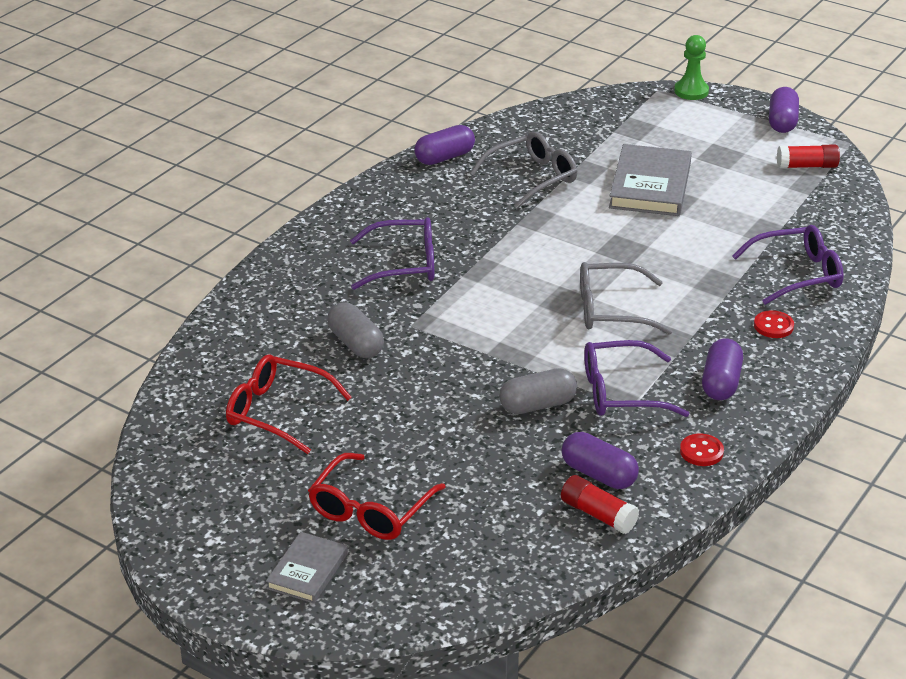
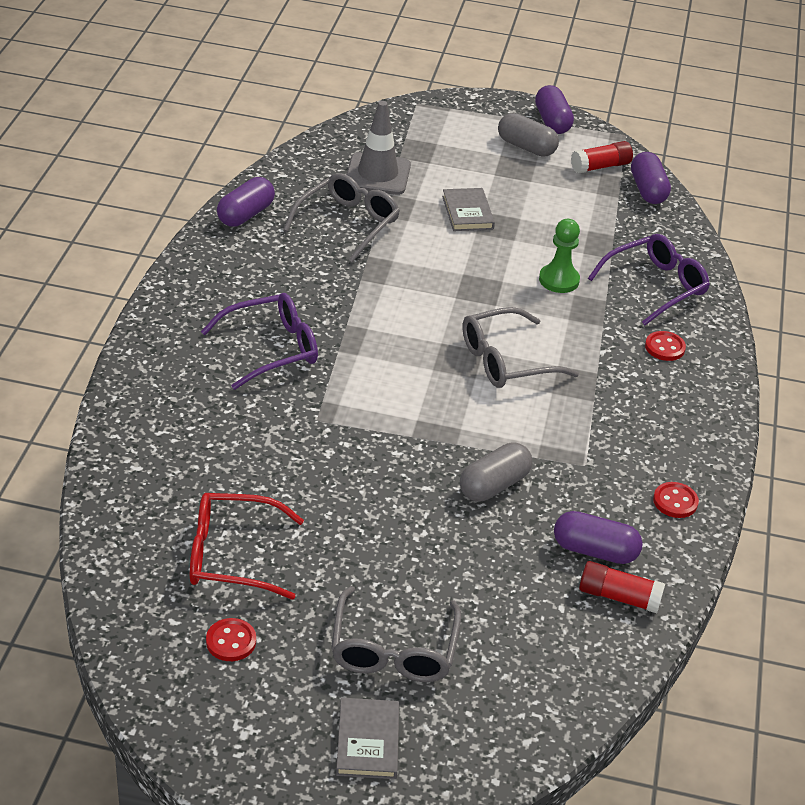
camera: 25 degrees left, 5 degrees up
(239, 473) = (231, 641): none -> red button
(355, 344) = (271, 454): grey capsule -> grey capsule (526, 147)
(371, 509) = (393, 649): red glasses -> grey glasses
(584, 143) = (377, 174): none -> grey traffic cone
(621, 392) = (565, 452): purple glasses -> none
(650, 185) = (467, 213): grey book -> grey book, size x0.57
(691, 91) = (449, 100): green pawn -> green pawn (559, 280)
(721, 383) = (651, 421): purple capsule -> purple capsule (648, 190)

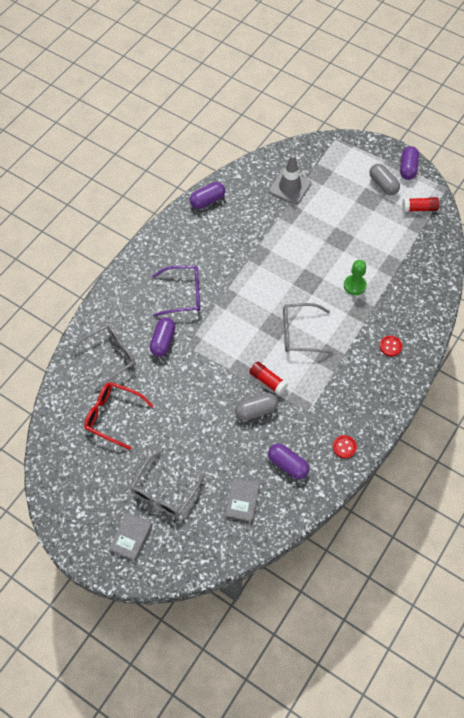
camera: 25 degrees right, 20 degrees up
(231, 641) = (93, 464): red button -> none
(347, 224) = (258, 219): grey glasses -> grey glasses (109, 357)
(467, 213) = (327, 226): grey book -> grey book (242, 500)
(619, 597) = (286, 495): red glue stick -> red glue stick (268, 381)
(648, 190) = (438, 232): purple capsule -> purple capsule (163, 341)
(655, 286) = (407, 303): purple glasses -> none

